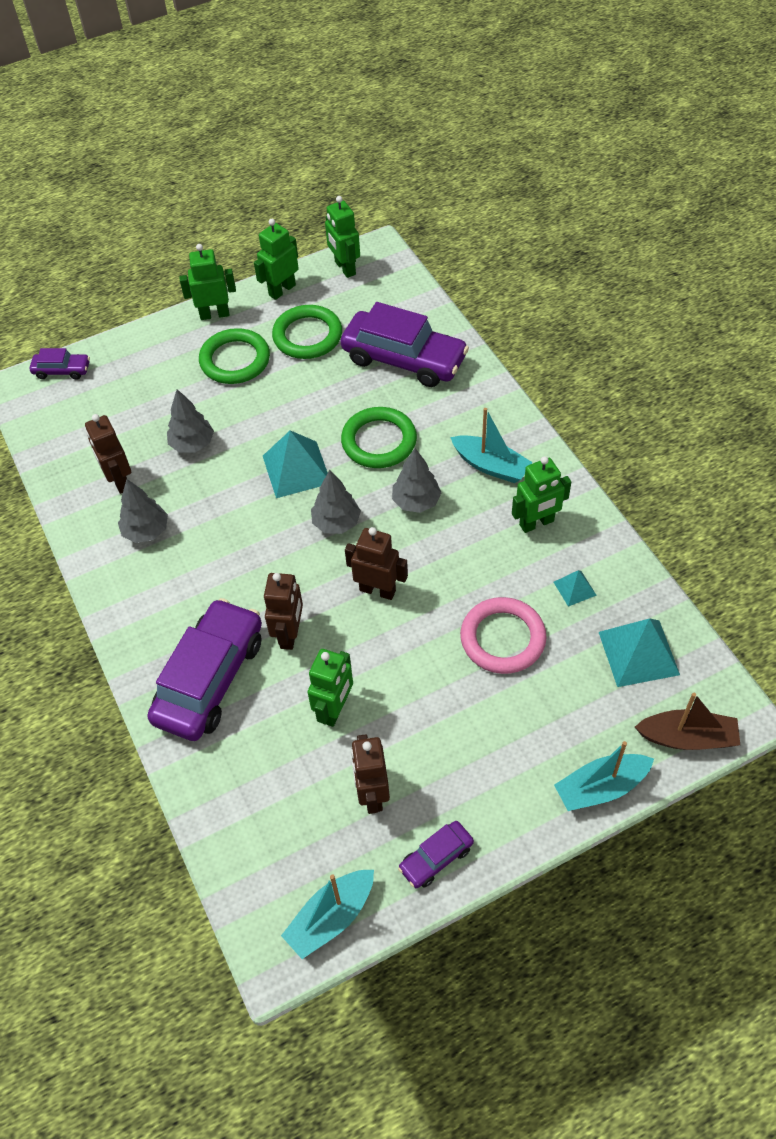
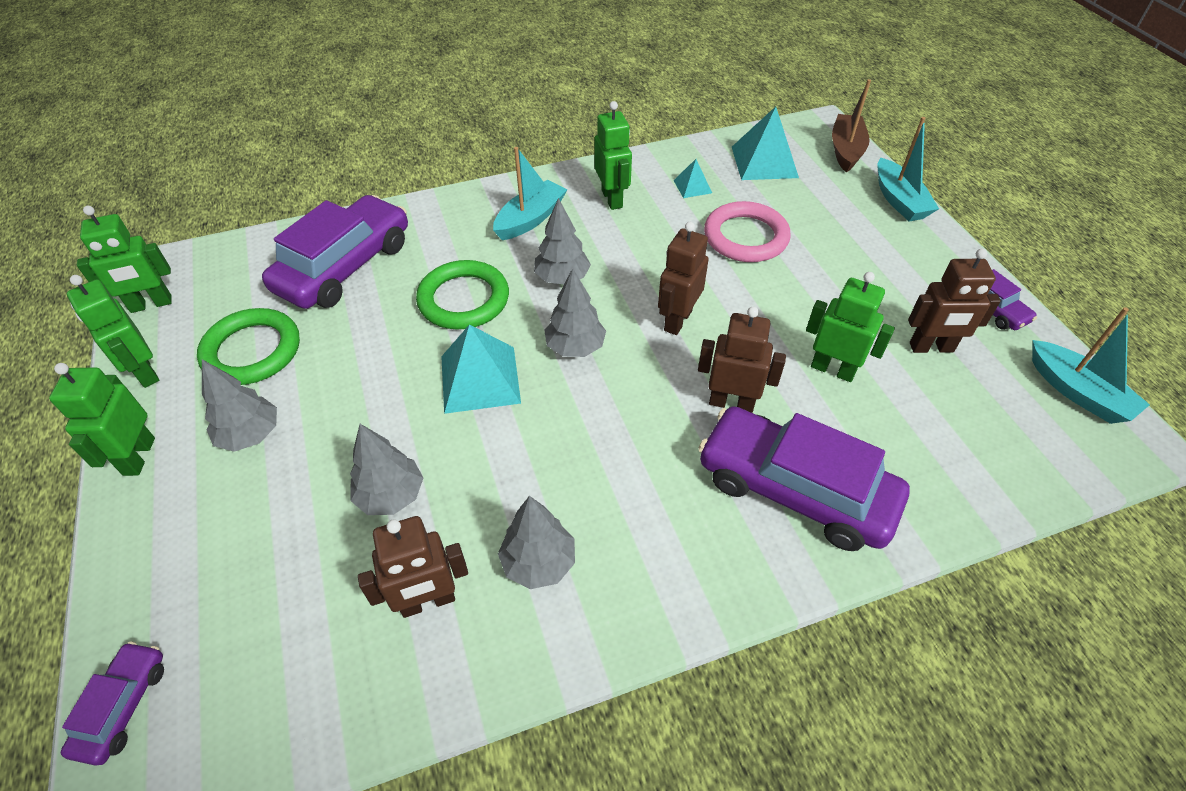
camera: 85 degrees left, 5 degrees down
(235, 360) = (250, 435): green ring -> grey tree

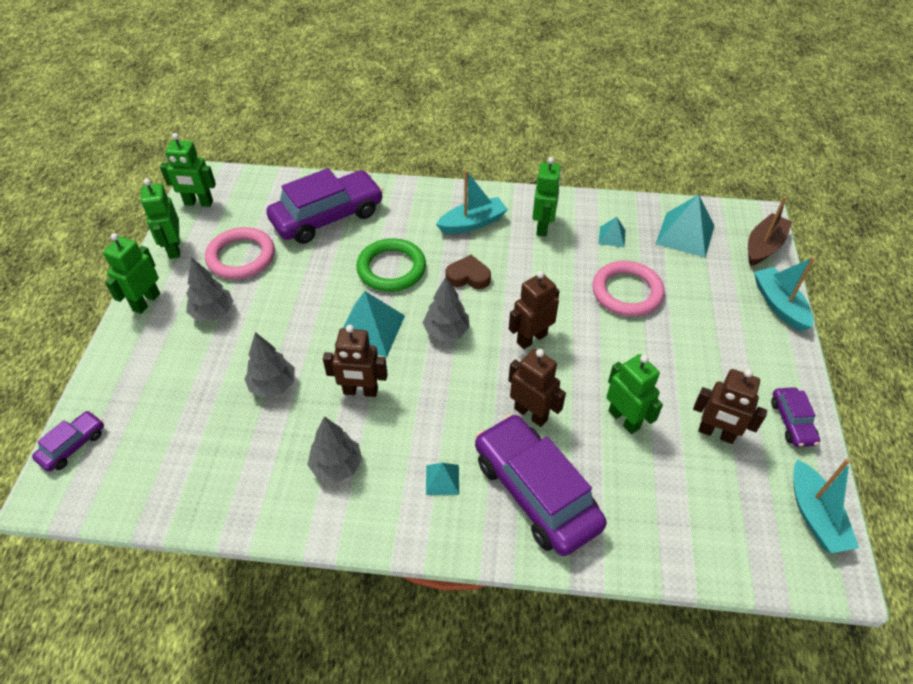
camera: 25 degrees right, 0 degrees up
(252, 351) = (241, 257): green ring -> pink ring
(428, 602) = (258, 460): brown robot -> brown robot (360, 391)
(562, 278) = (468, 276): grey tree -> brown heart
(680, 522) = (442, 479): none -> turquoise pyramid
(899, 200) = (779, 305): turquoise boat -> turquoise boat turned 150 degrees clockwise

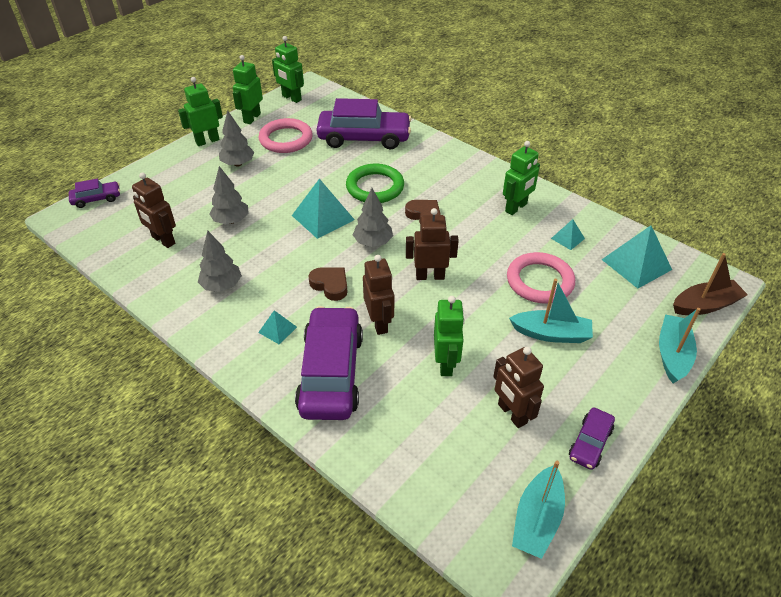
camera: 35 degrees right, 5 degrees down
(360, 391) = (279, 250): brown robot -> brown robot (163, 240)
(448, 401) = (330, 285): none -> brown heart
(472, 223) = (463, 183): turquoise boat -> turquoise boat (551, 334)

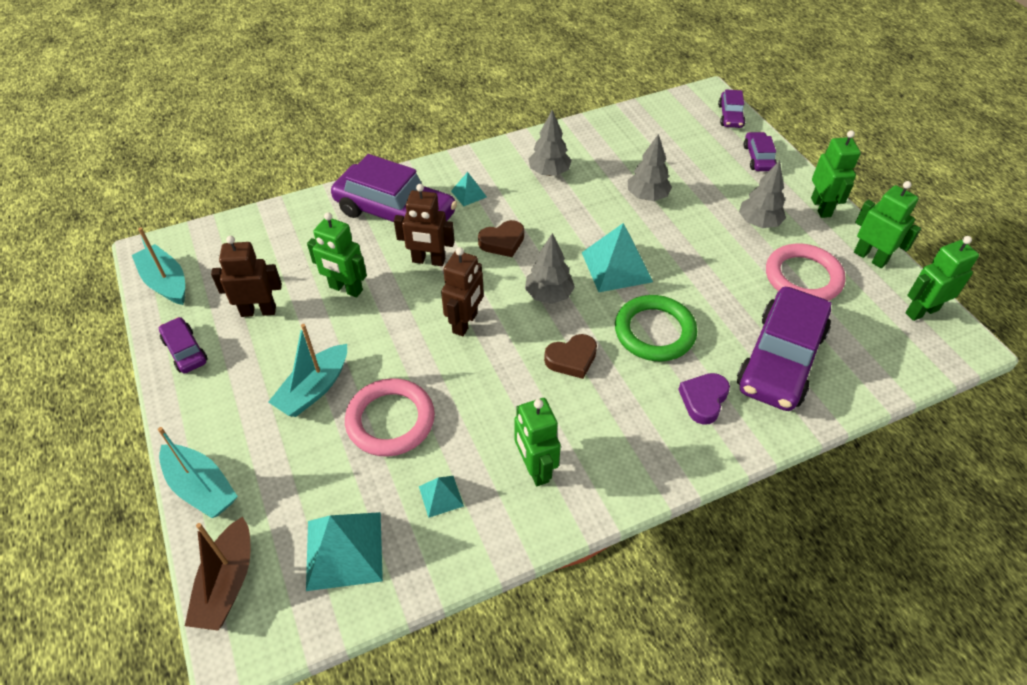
camera: 115 degrees right, 5 degrees up
(155, 175) = (758, 158): none -> purple car
(163, 240) = (638, 148): brown robot -> none
(416, 159) = (703, 400): none -> purple heart

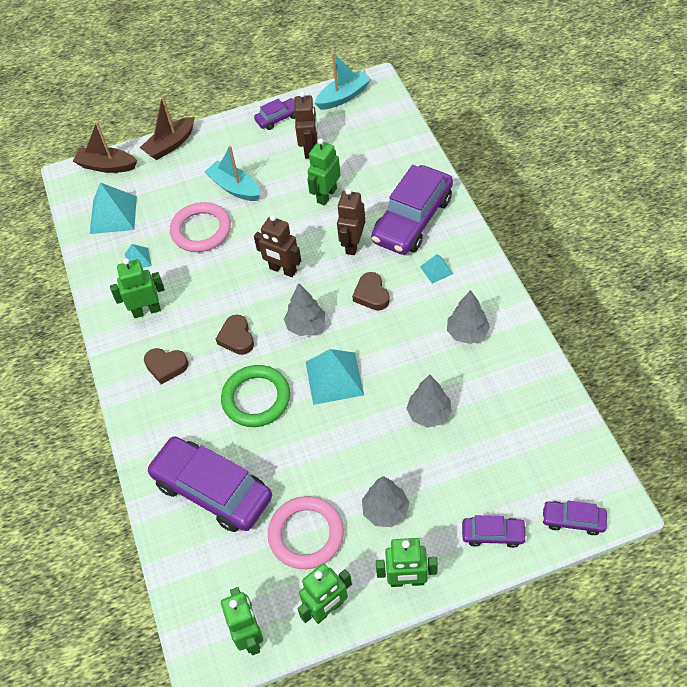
camera: 100 degrees right, 5 degrees up
(201, 488) = (170, 145): turquoise boat -> brown boat
(624, 430) = (166, 366): none -> brown heart
(703, 400) = (182, 424): purple heart -> none

